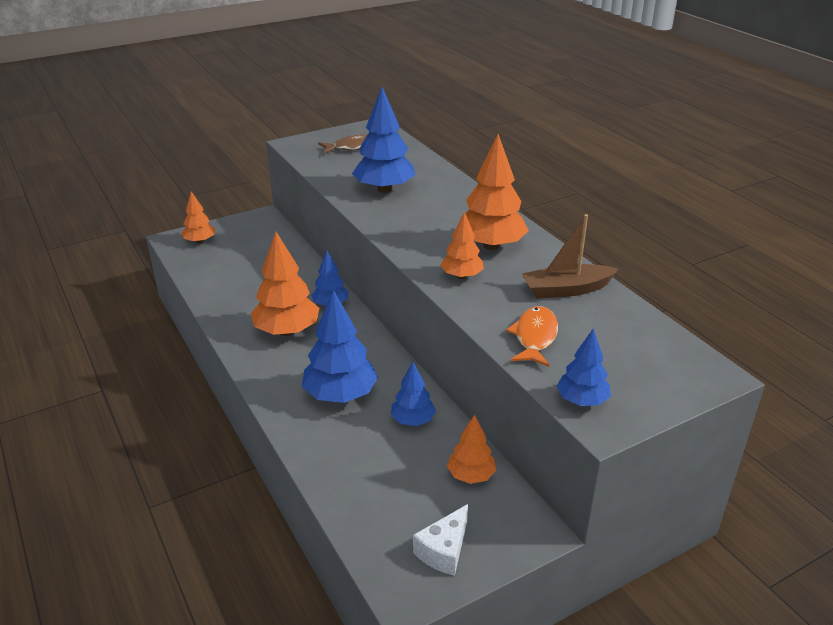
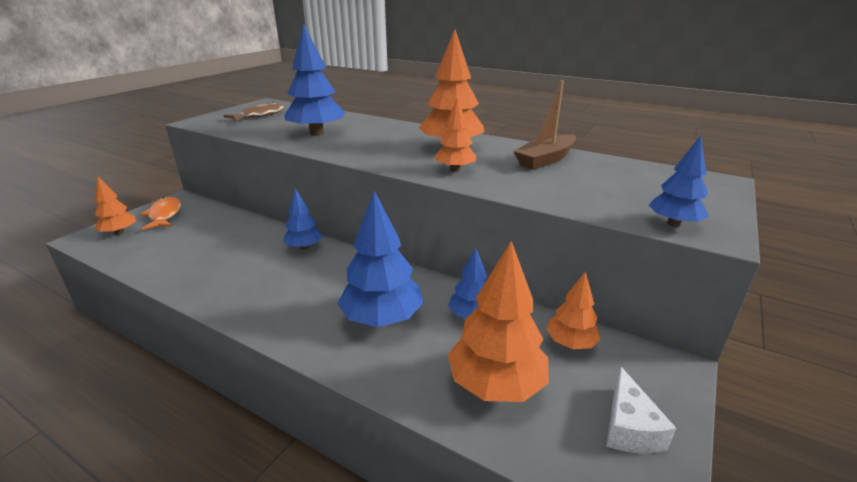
camera: 30 degrees left, 5 degrees down
(287, 331) = (277, 281): orange tree -> orange tree (496, 384)
(534, 337) = (570, 193): orange fish -> orange fish (164, 215)

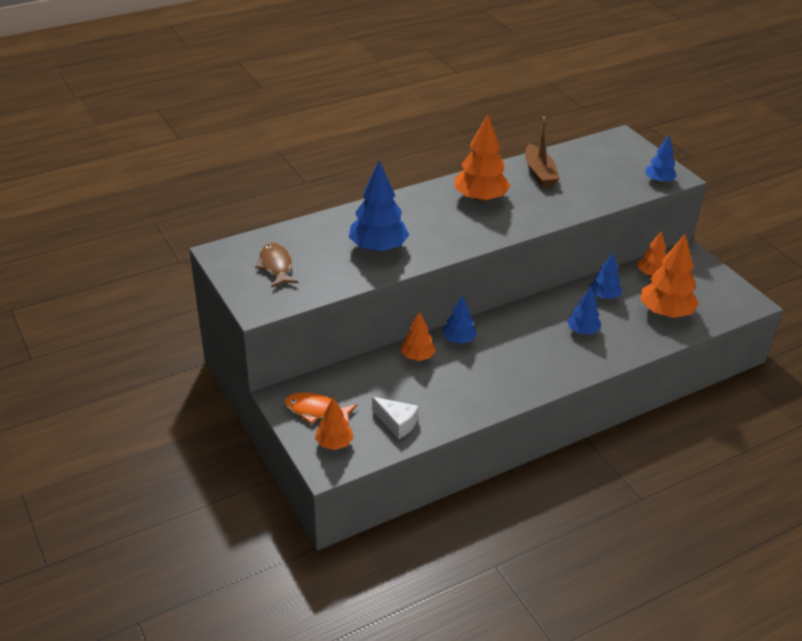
camera: 60 degrees left, 10 degrees up
(382, 318) = (582, 331): blue tree -> blue tree, size x0.58
(455, 170) = (527, 214): orange tree -> orange tree (417, 356)
(629, 428) = (715, 287): white cheese -> white cheese (397, 423)

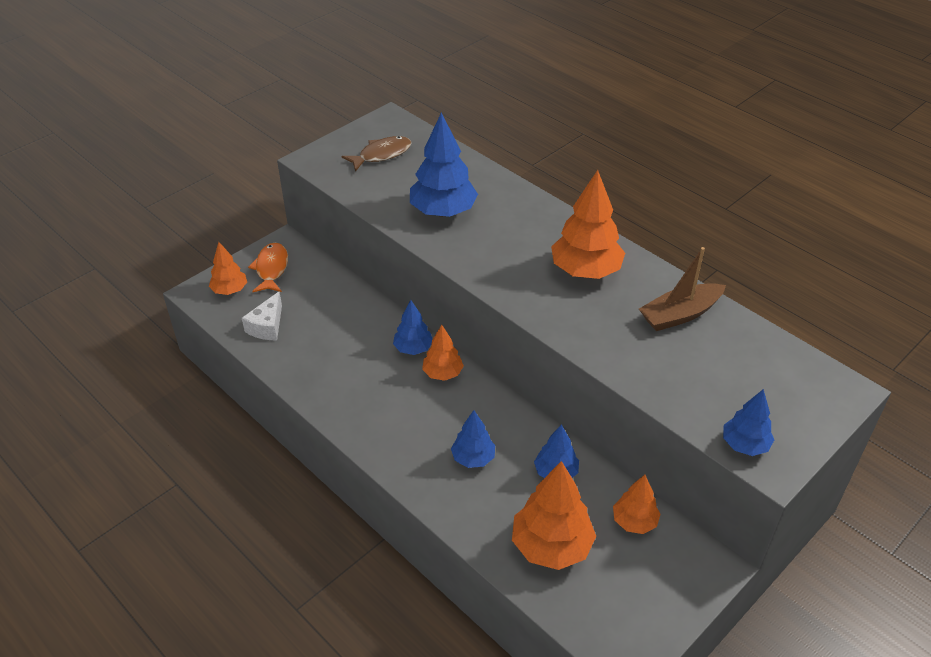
camera: 75 degrees right, 5 degrees up
(417, 356) = (373, 321): orange tree -> orange tree (442, 373)

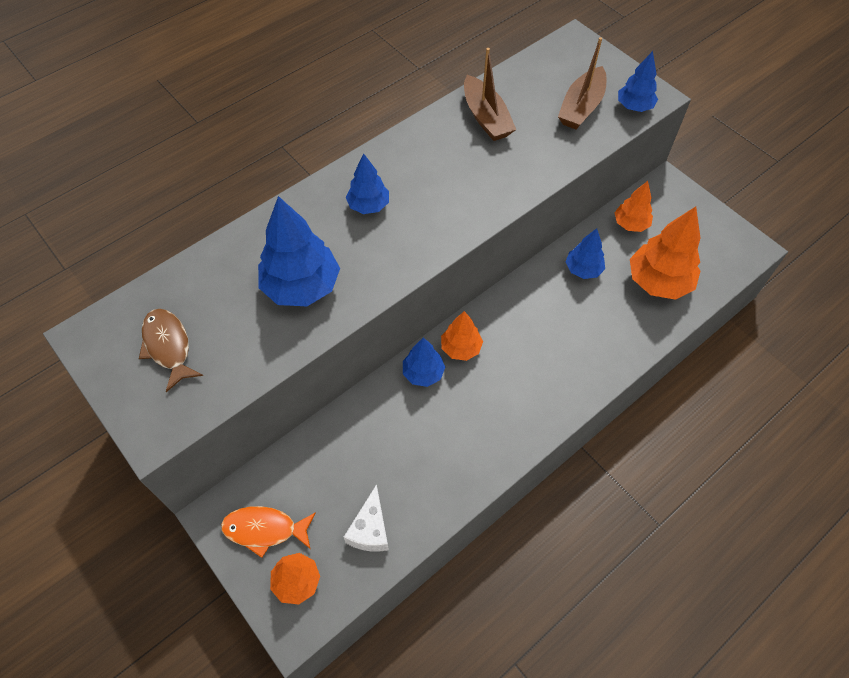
camera: 85 degrees left, 15 degrees up
(267, 326) = (370, 529): white cheese -> white cheese turned 75 degrees clockwise
(473, 458) = (568, 330): blue tree -> blue tree (368, 205)
(585, 271) = (420, 174): orange tree -> none
(725, 394) = (581, 107): none -> brown boat

